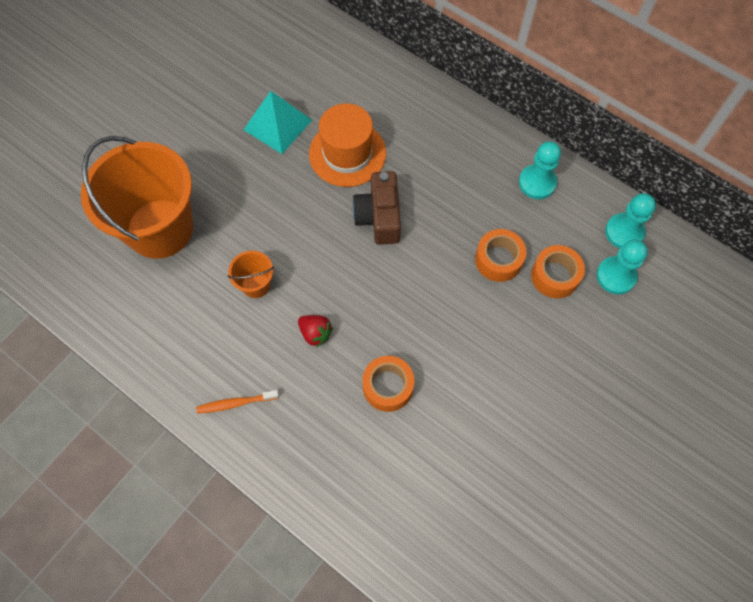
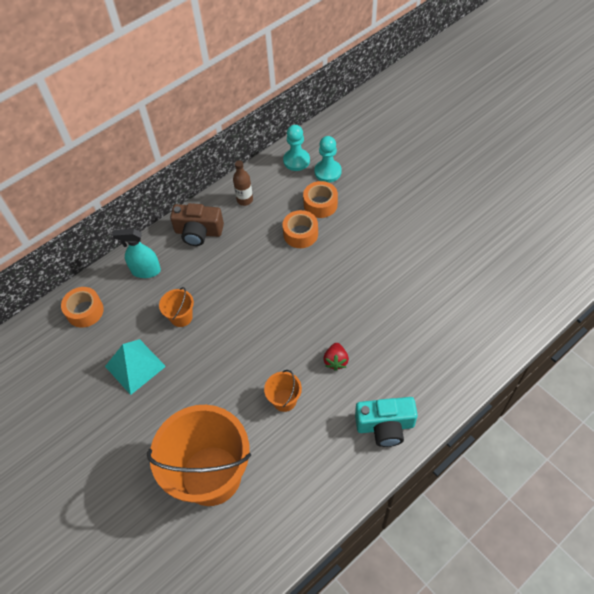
camera: 75 degrees left, 10 degrees down
(236, 403) = (385, 426): orange toothbrush -> turquoise camera
(315, 333) = (336, 361): red strawberry -> red strawberry turned 135 degrees clockwise
(347, 153) = (181, 317): orange hat -> orange bucket
(379, 217) = (245, 303): brown camera -> brown camera (198, 232)
(388, 386) = (386, 318): orange tape -> orange tape (85, 311)
(403, 102) = (146, 271): none -> turquoise spray bottle
(537, 183) = (245, 200): turquoise pawn -> brown bottle

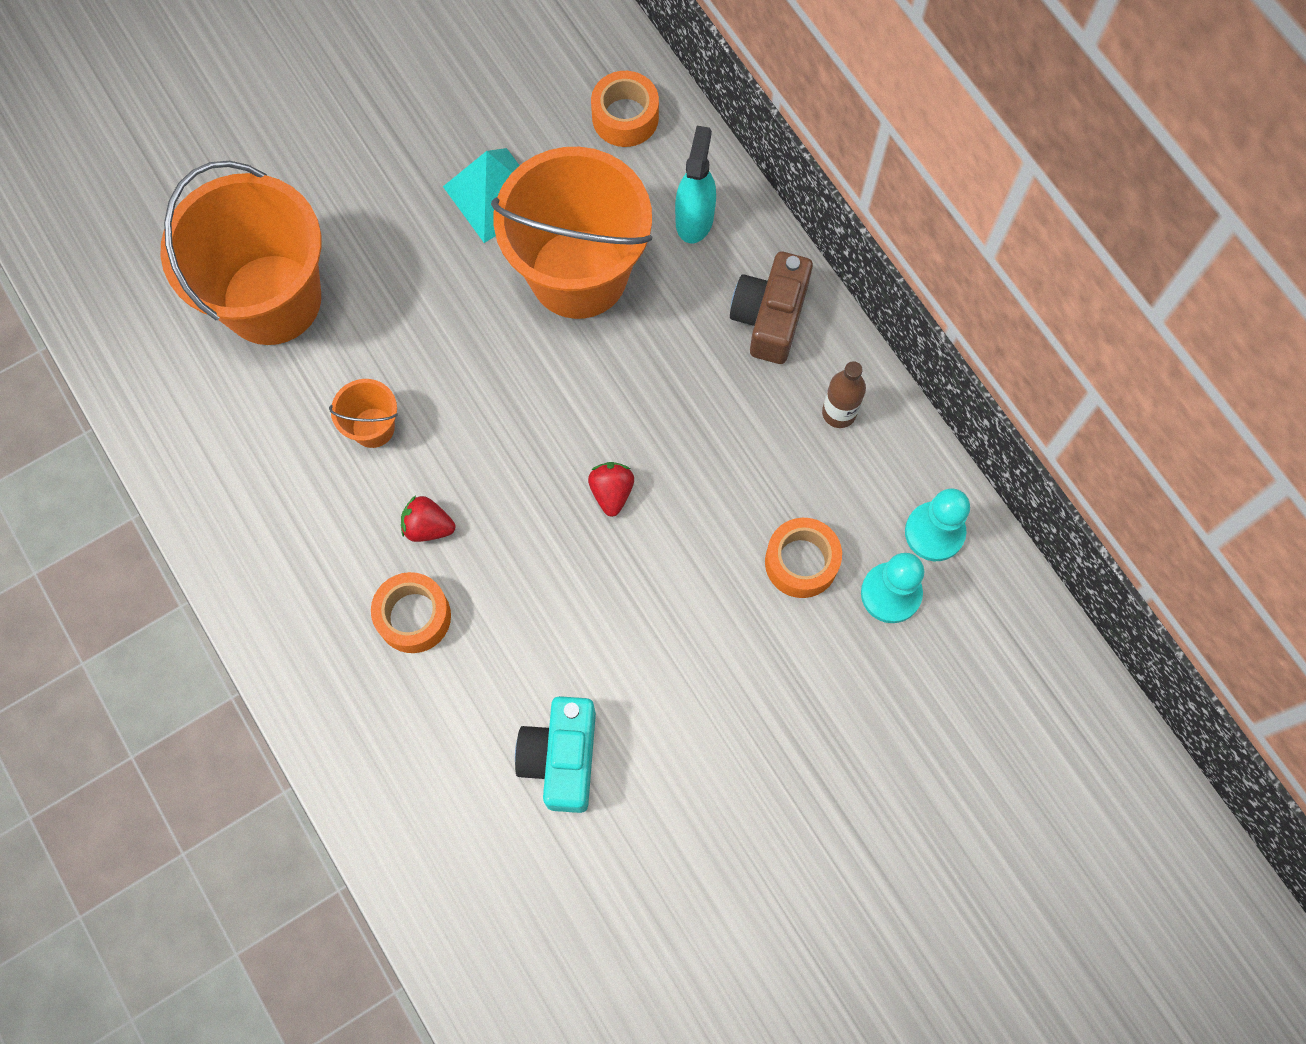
camera: 95 degrees right, 15 degrees up
(181, 317) = (578, 273): orange bucket -> orange bucket, size x2.38
(300, 234) = (730, 510): orange tape -> orange tape (414, 616)
(301, 282) = (612, 492): none -> red strawberry
(385, 426) = (284, 586): turquoise camera -> turquoise camera (561, 758)

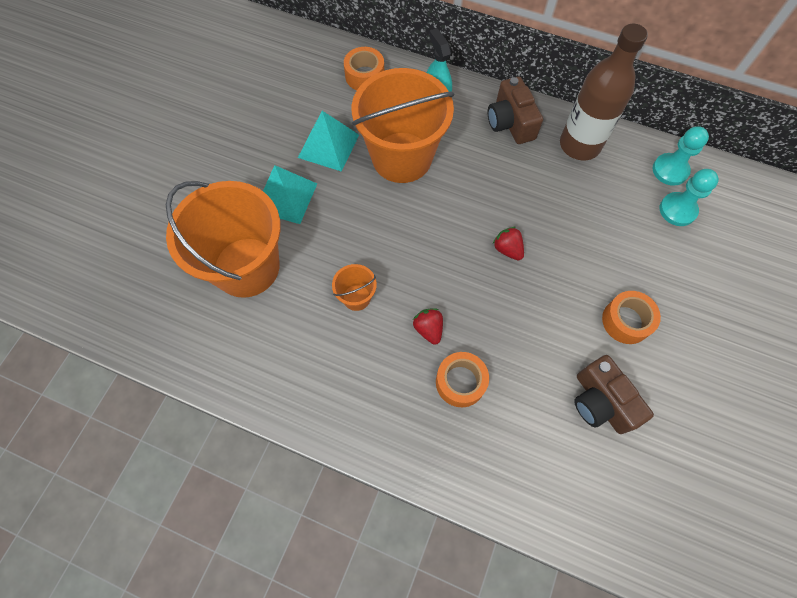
camera: 35 degrees left, 5 degrees down
(386, 234) = (285, 197): none -> turquoise pyramid
(428, 526) = (428, 329): red strawberry -> red strawberry turned 90 degrees clockwise
(561, 758) = (601, 402): turquoise camera -> brown camera
(801, 562) = (625, 223): orange tape -> orange tape (626, 321)
(839, 412) = (579, 145): brown bottle -> brown bottle, size x2.05

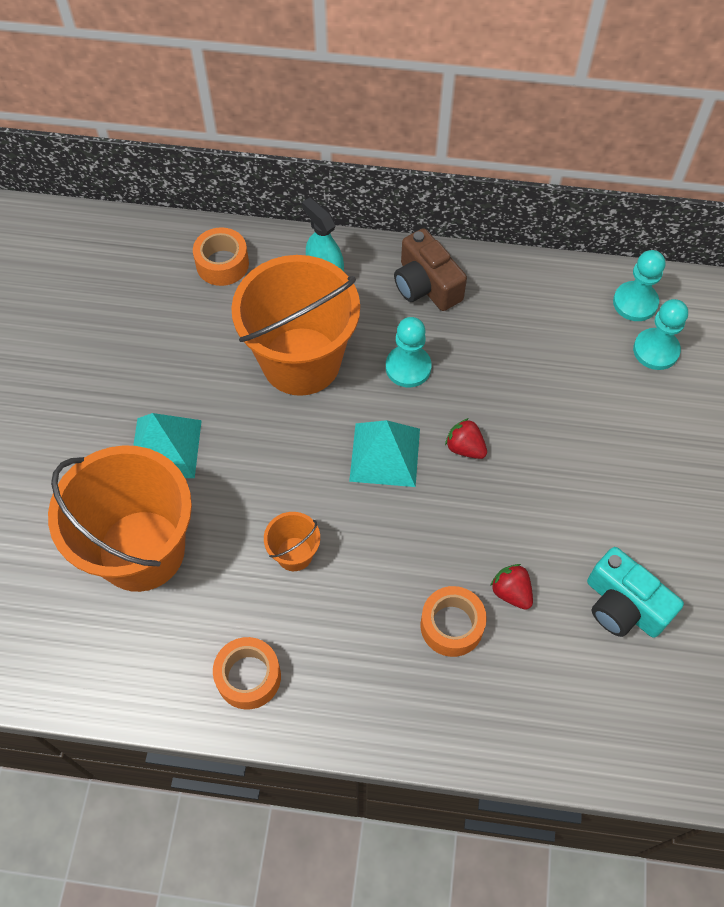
camera: 15 degrees left, 5 degrees down
(328, 146) = (202, 367): turquoise pyramid -> turquoise pyramid (385, 454)
(428, 329) = (395, 571): red strawberry -> red strawberry (511, 592)
(480, 180) = (408, 367): none -> turquoise pawn
(579, 145) = (519, 295): brown bottle -> none
(601, 402) = (623, 605): brown camera -> turquoise camera
(626, 321) = (628, 501): orange tape -> orange tape (248, 677)

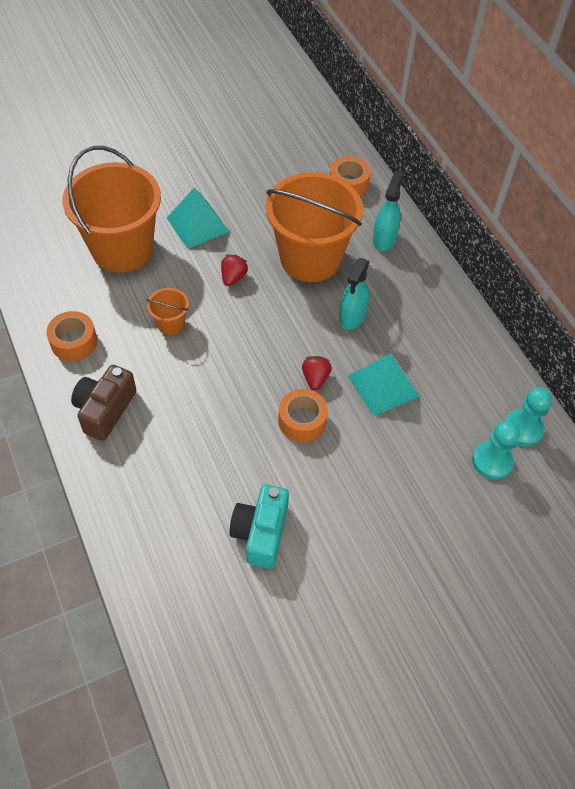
camera: 55 degrees right, 5 degrees down
(385, 454) = (276, 336): turquoise pyramid -> turquoise pyramid (383, 386)
(408, 367) = (352, 317): turquoise pawn -> turquoise spray bottle
(426, 285) = (425, 295): brown camera -> brown camera (105, 410)
(451, 625) = (177, 433): orange tape -> orange tape (302, 421)
(511, 592) = (224, 457): red strawberry -> red strawberry (233, 277)

